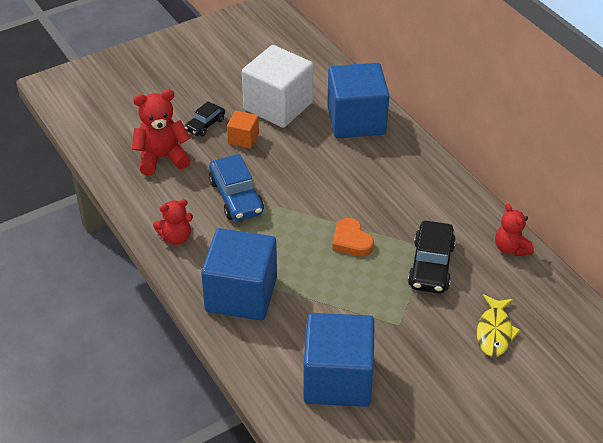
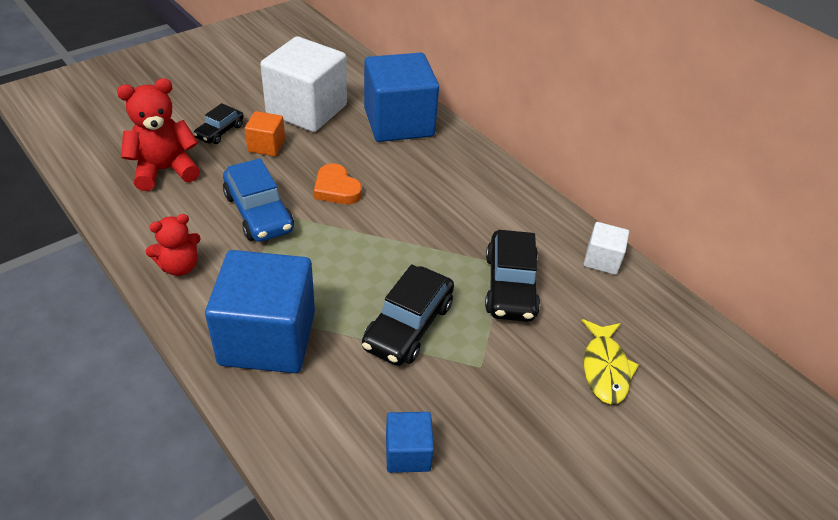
camera: 10 degrees left, 0 degrees up
(337, 379) = (408, 453): blue cube -> blue cube, size x0.47
(347, 291) = (408, 326): none -> black car
(351, 241) = (407, 260): orange heart -> orange heart (336, 189)
(511, 248) = (602, 260): red teddy bear -> white cube

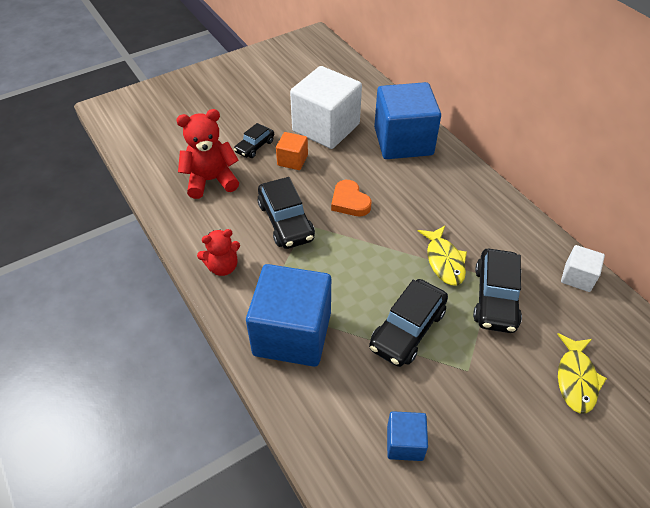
camera: 10 degrees right, 5 degrees up
(259, 213) = (286, 221): blue car -> black car
(449, 249) = (444, 261): none -> yellow fish

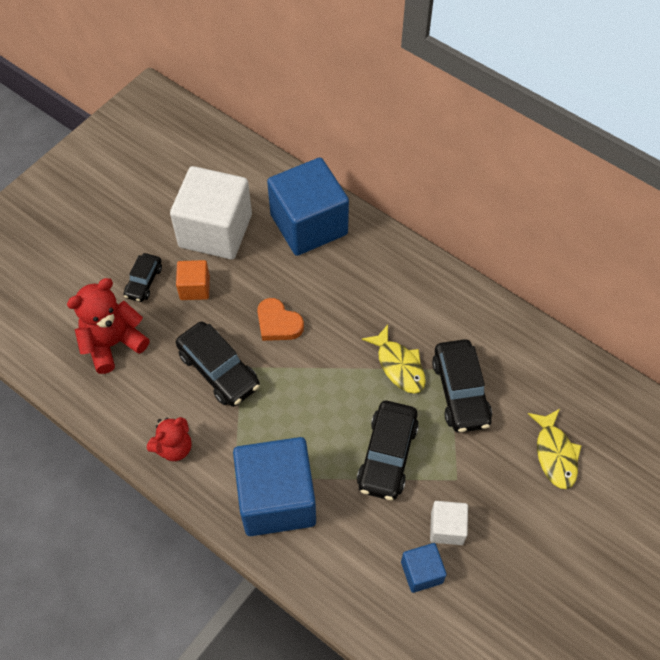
camera: 20 degrees left, 10 degrees up
(577, 277) = (531, 342): white cube -> white cube (447, 528)

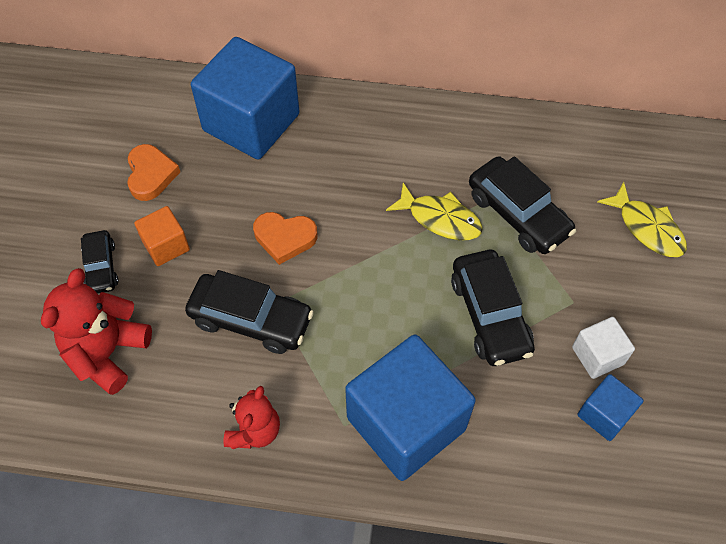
camera: 30 degrees left, 0 degrees up
(215, 231) = (151, 175): white cube -> orange heart

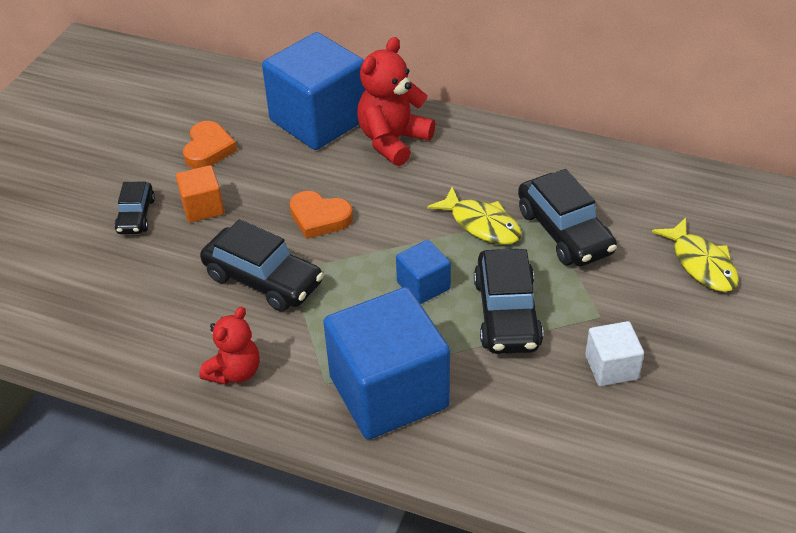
camera: 15 degrees right, 15 degrees down
(107, 353) = (117, 285): red teddy bear -> red teddy bear (393, 141)
(604, 414) = (602, 420): blue cube -> blue cube (423, 285)

